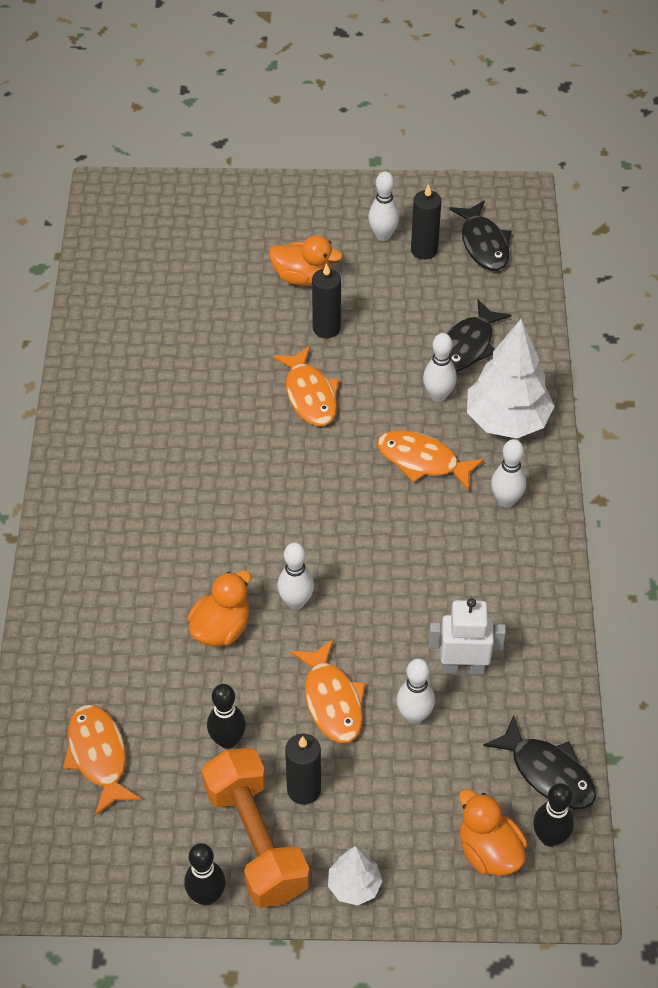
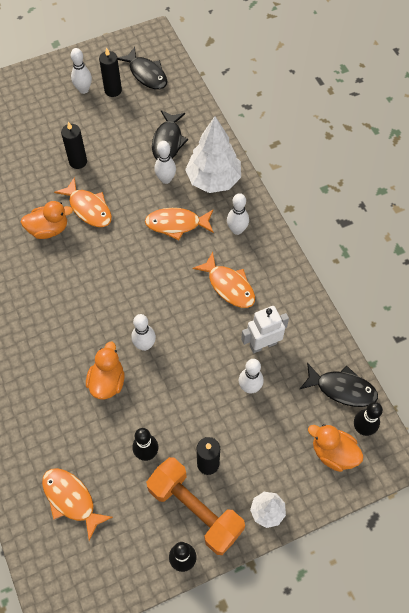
camera: 25 degrees left, 10 degrees up
(302, 277) = (47, 134): orange duck -> orange duck (49, 229)
(332, 700) = (197, 399): orange fish -> orange fish (229, 286)

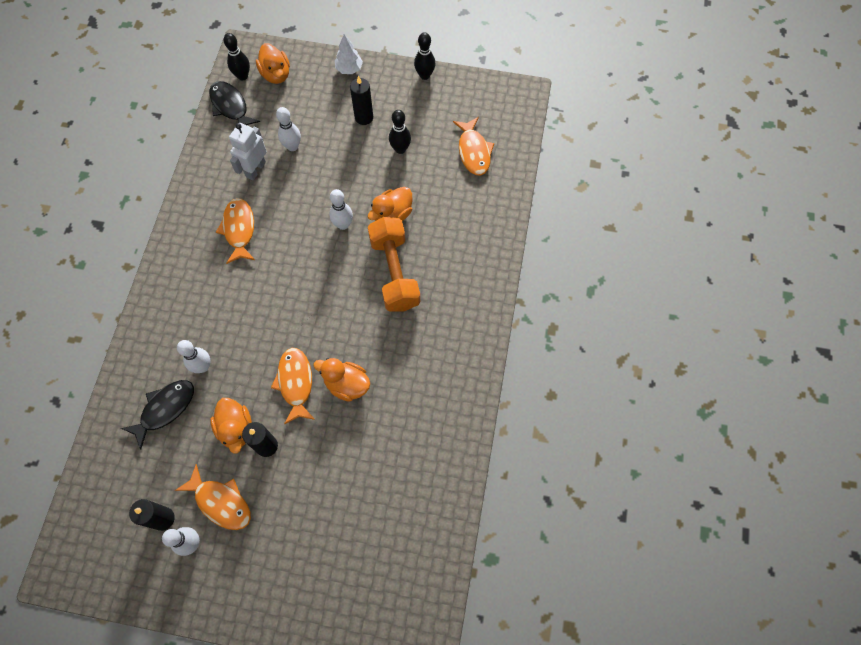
camera: 145 degrees left, 5 degrees up
(108, 159) = (236, 429): none -> orange duck
(146, 74) = (111, 517): black fish -> none
(176, 224) = (232, 313): orange fish -> orange fish (221, 502)
(195, 510) = (394, 97): orange dumbbell -> orange dumbbell (394, 272)
(213, 180) = (162, 336): white tree -> none
(237, 230) = (188, 273): white bowling pin -> none
(263, 344) = (255, 169): white robot -> white robot turned 105 degrees clockwise

